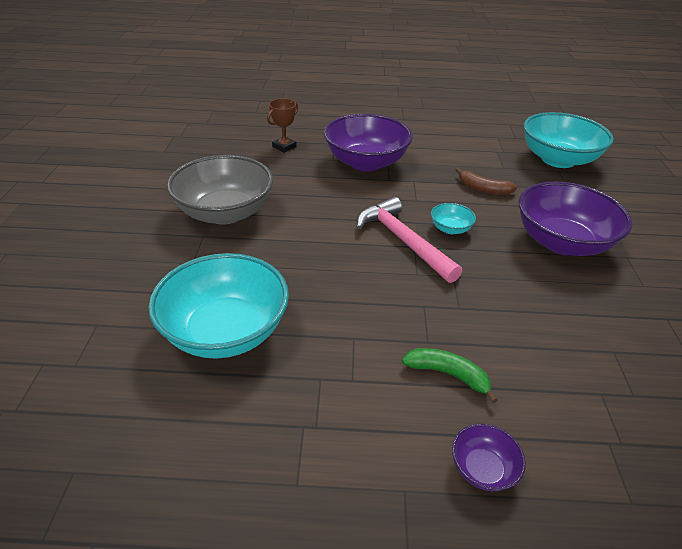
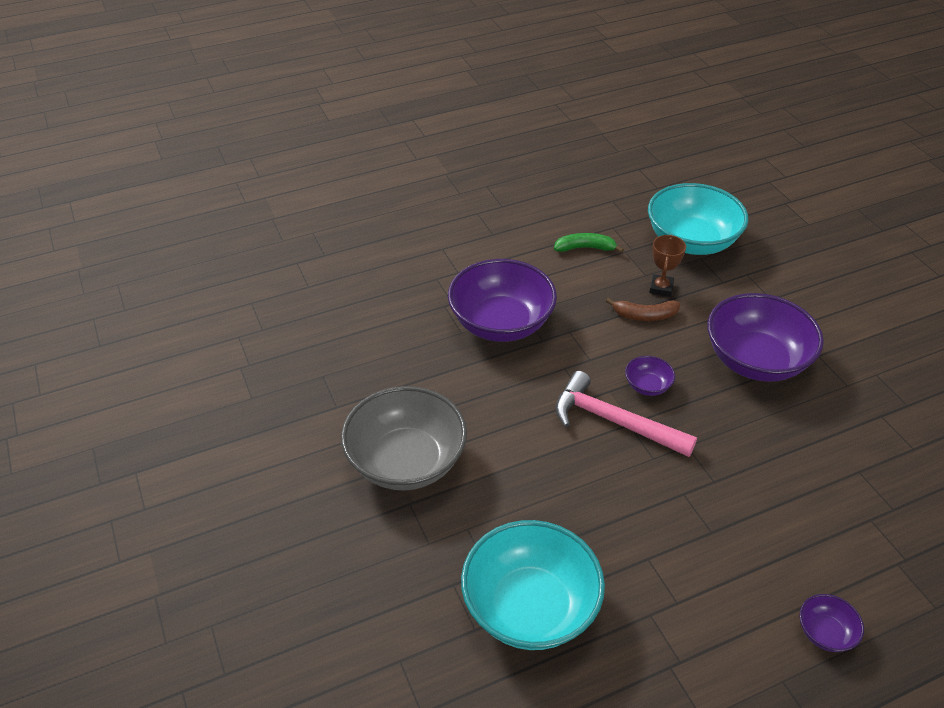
camera: 25 degrees left, 5 degrees up
(284, 147) = (391, 333): brown trophy -> brown trophy (661, 288)
(448, 374) = (748, 558): green banana -> green banana (585, 248)
(450, 229) = (647, 386): turquoise bowl -> purple bowl

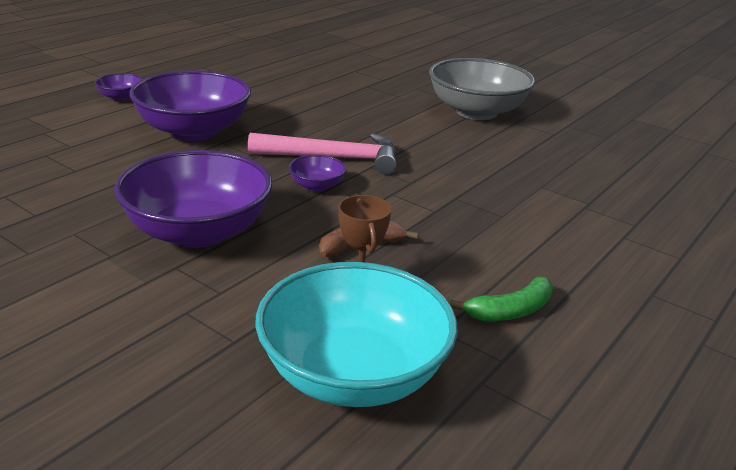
camera: 150 degrees right, 15 degrees down
(501, 323) = (513, 202): purple bowl -> purple bowl (194, 131)
(530, 607) = (328, 80): turquoise bowl -> none

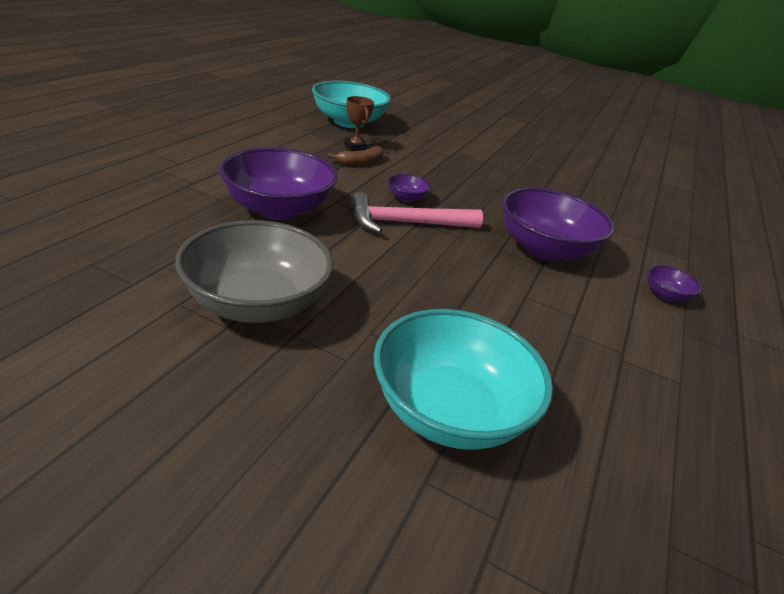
camera: 165 degrees right, 5 degrees up
(198, 232) = (456, 170): purple bowl -> purple bowl (278, 209)
(362, 71) = (449, 410): none -> turquoise bowl
(510, 311) = (277, 135): green banana -> none

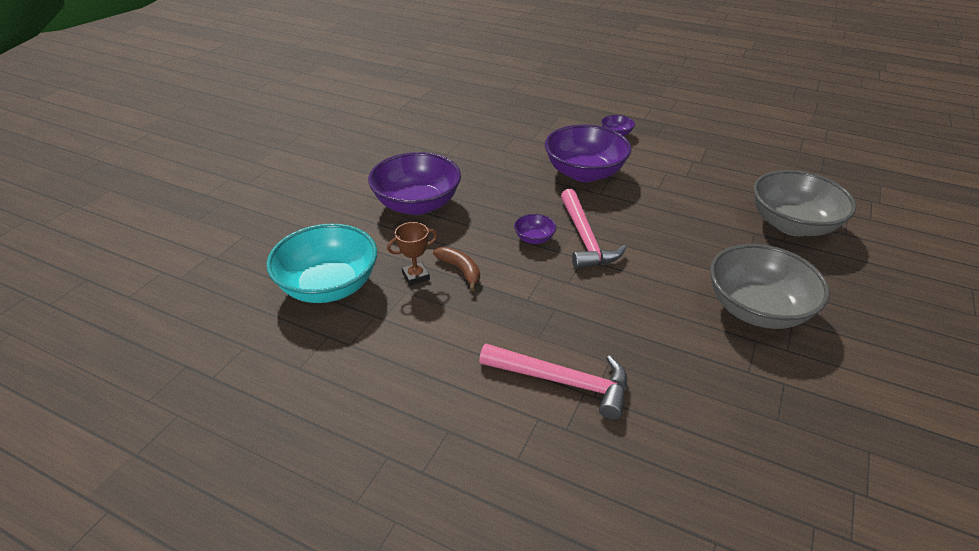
camera: 85 degrees left, 5 degrees up
(210, 177) = (562, 382): none -> pink hammer
(278, 209) = (606, 318): purple bowl -> purple bowl (417, 204)
(449, 410) = (792, 225): turquoise bowl -> grey bowl

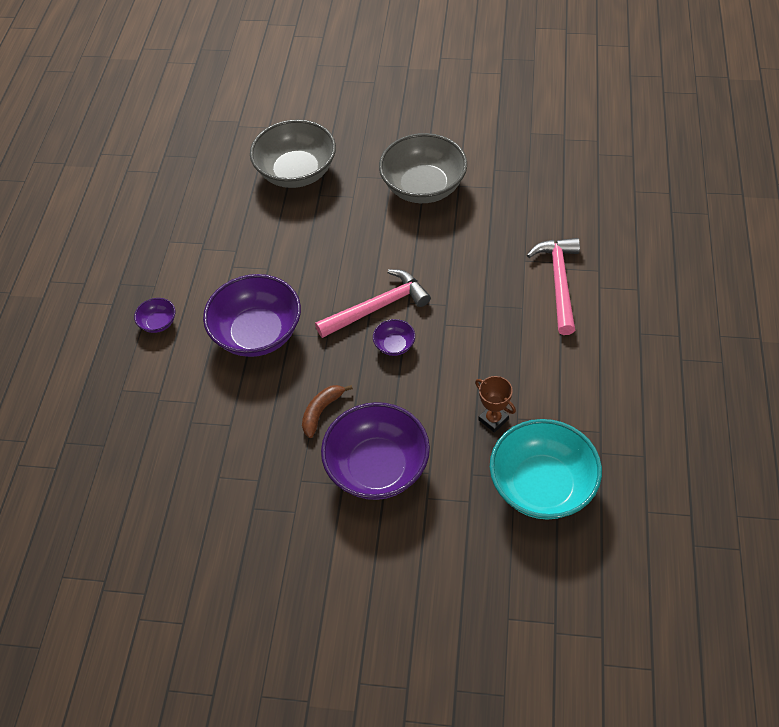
camera: 105 degrees left, 15 degrees up
(461, 270) = (468, 387): brown banana -> brown banana (321, 411)

